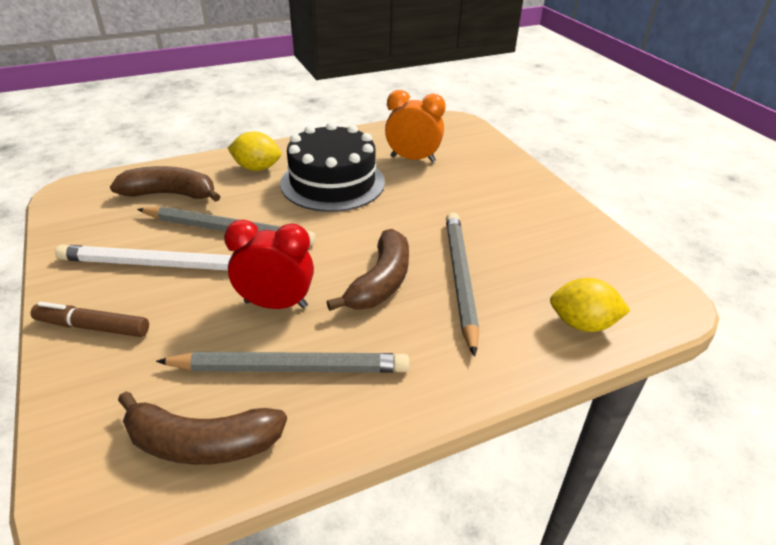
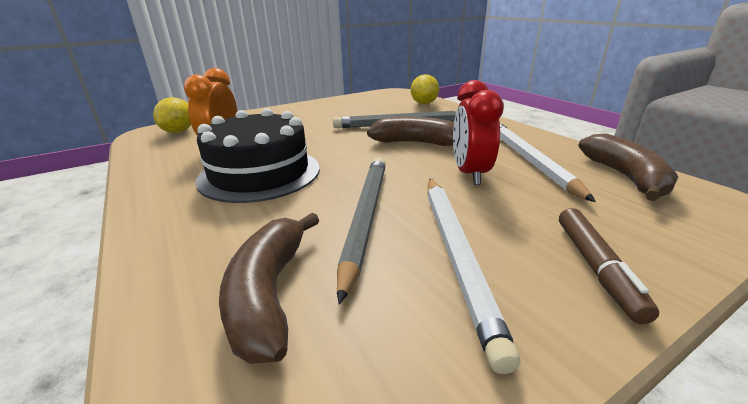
camera: 95 degrees left, 10 degrees down
(257, 168) = (204, 225): yellow lemon -> yellow lemon (178, 131)
(290, 368) = (529, 160): grey pencil -> white pencil

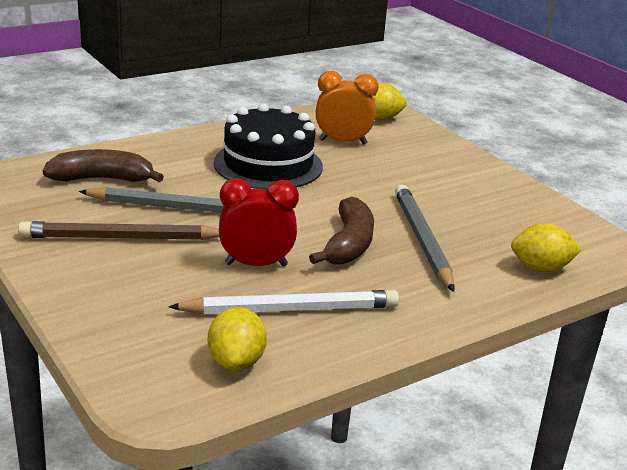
camera: 85 degrees right, 0 degrees up
(456, 254) = (121, 238): white pencil -> brown pencil
(596, 268) = (88, 288): brown marker -> none
(625, 177) = (236, 362): brown banana -> yellow lemon

